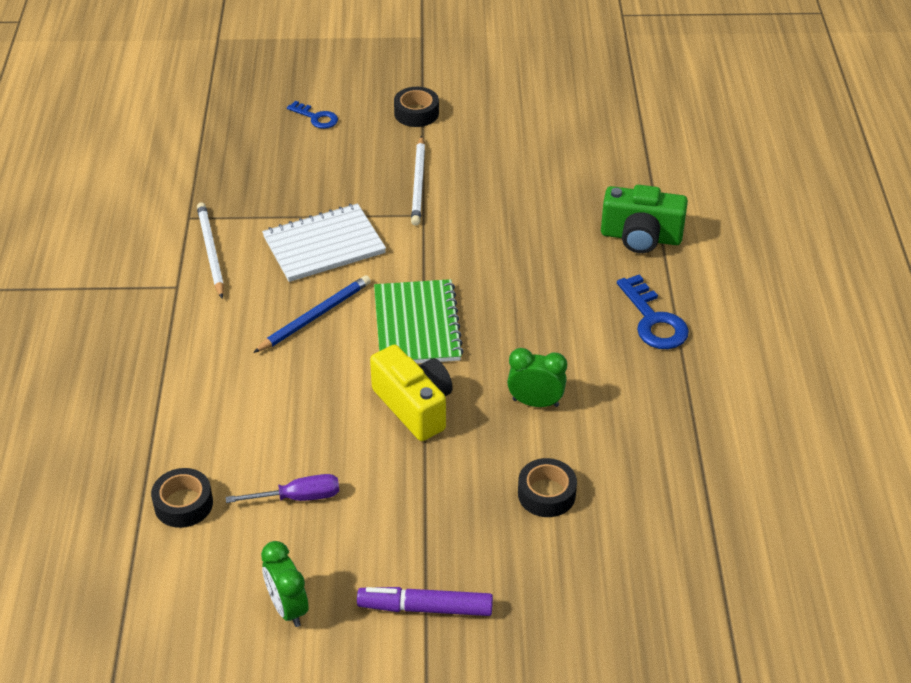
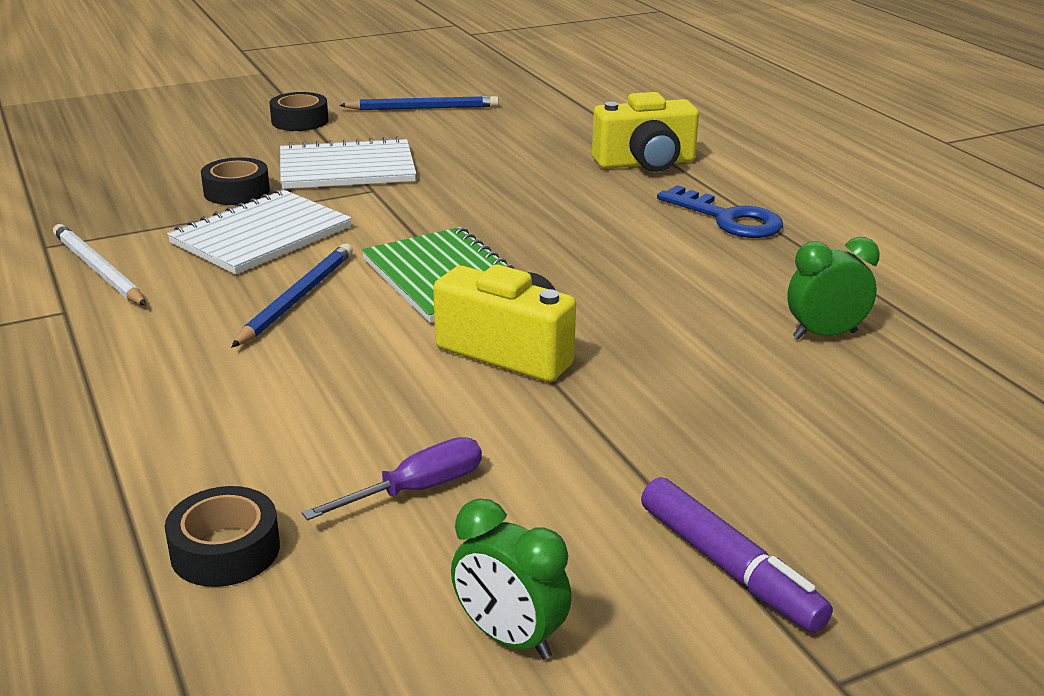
camera: 25 degrees left, 15 degrees down
(316, 118) = (174, 142): blue key -> none
(418, 183) = (347, 168): white pencil -> white notebook
(425, 608) = (729, 567): purple marker -> purple marker turned 105 degrees counterclockwise
(517, 119) = (423, 108): none -> blue pencil
(535, 402) = (664, 313): green clock -> green clock (824, 335)
(546, 494) = (768, 393): black tape -> black tape (237, 191)
(641, 237) = (645, 163): green camera -> yellow camera

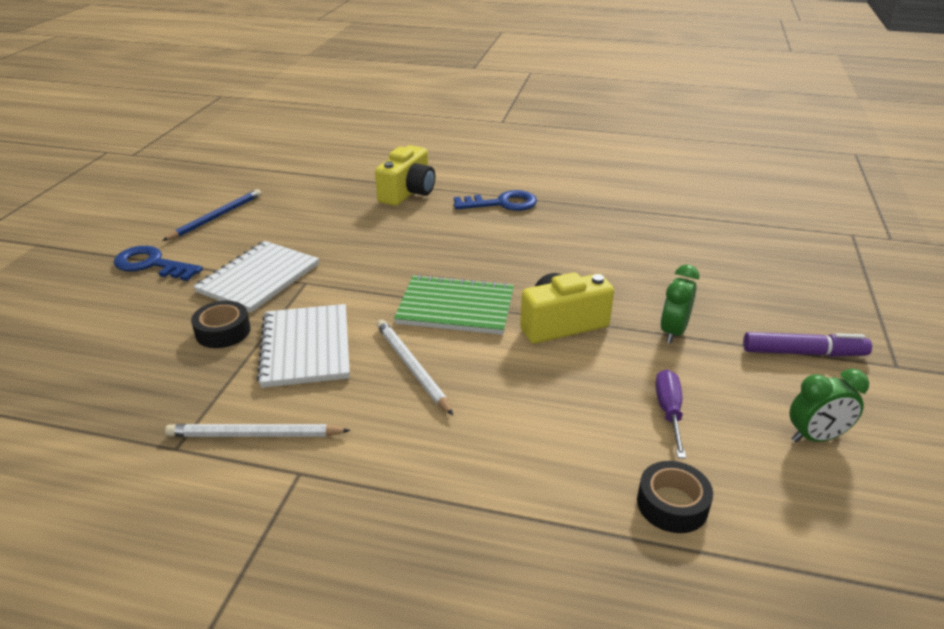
camera: 50 degrees left, 5 degrees up
(297, 298) = (412, 367): blue pencil -> white pencil
(300, 121) = (152, 264): black tape -> blue key
(824, 335) = (641, 238): green clock -> green clock (673, 332)

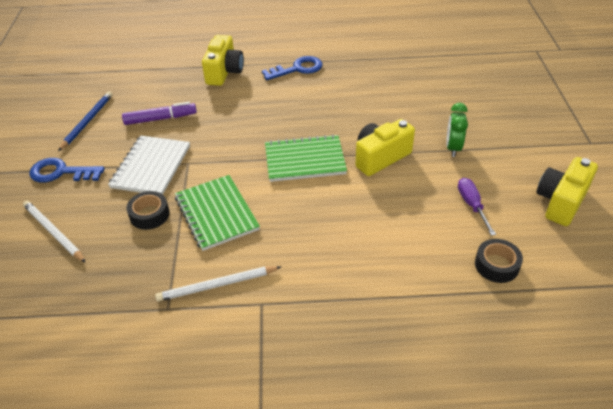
camera: 15 degrees left, 10 degrees up
(305, 347) = (216, 213): white notebook -> green notebook
(412, 367) = (297, 212): white pencil -> white pencil (53, 232)
(803, 353) = (535, 145): purple marker -> purple marker (160, 119)
(815, 437) = (561, 202): green clock -> yellow camera

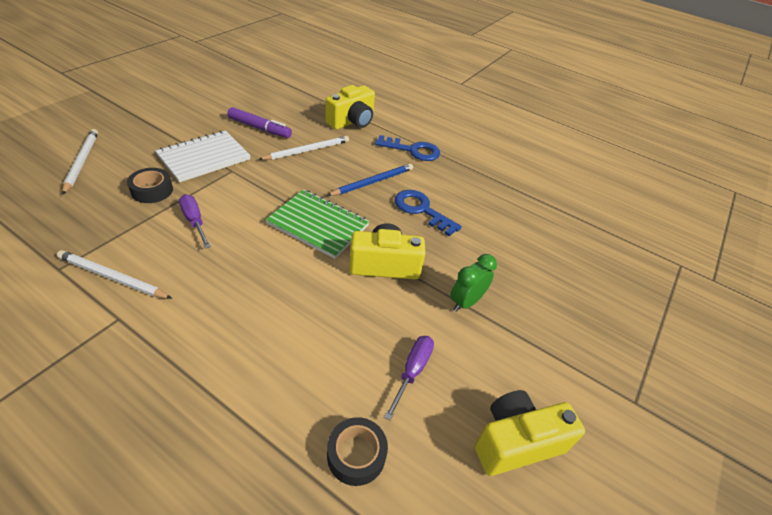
camera: 30 degrees right, 0 degrees up
(61, 172) = (146, 125): blue key -> blue key (421, 210)
(87, 121) = (212, 103): blue pencil -> blue pencil (373, 182)
(216, 213) = (194, 221): green notebook -> purple screwdriver
(222, 114) = (307, 150): none -> white pencil

